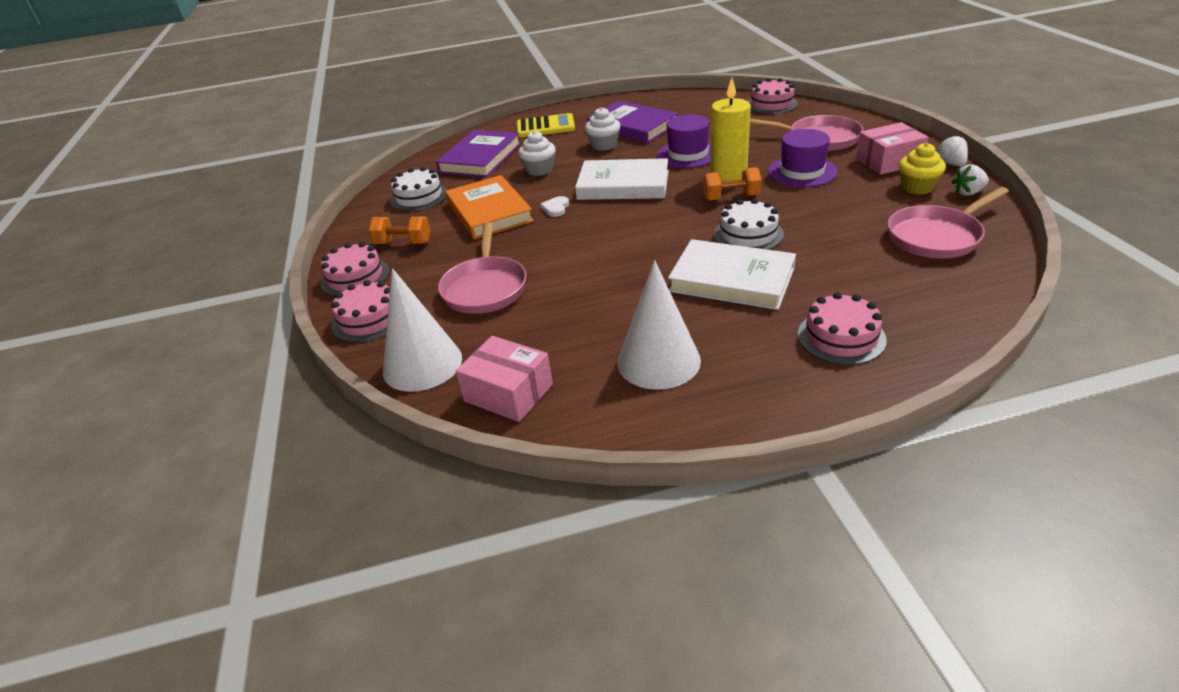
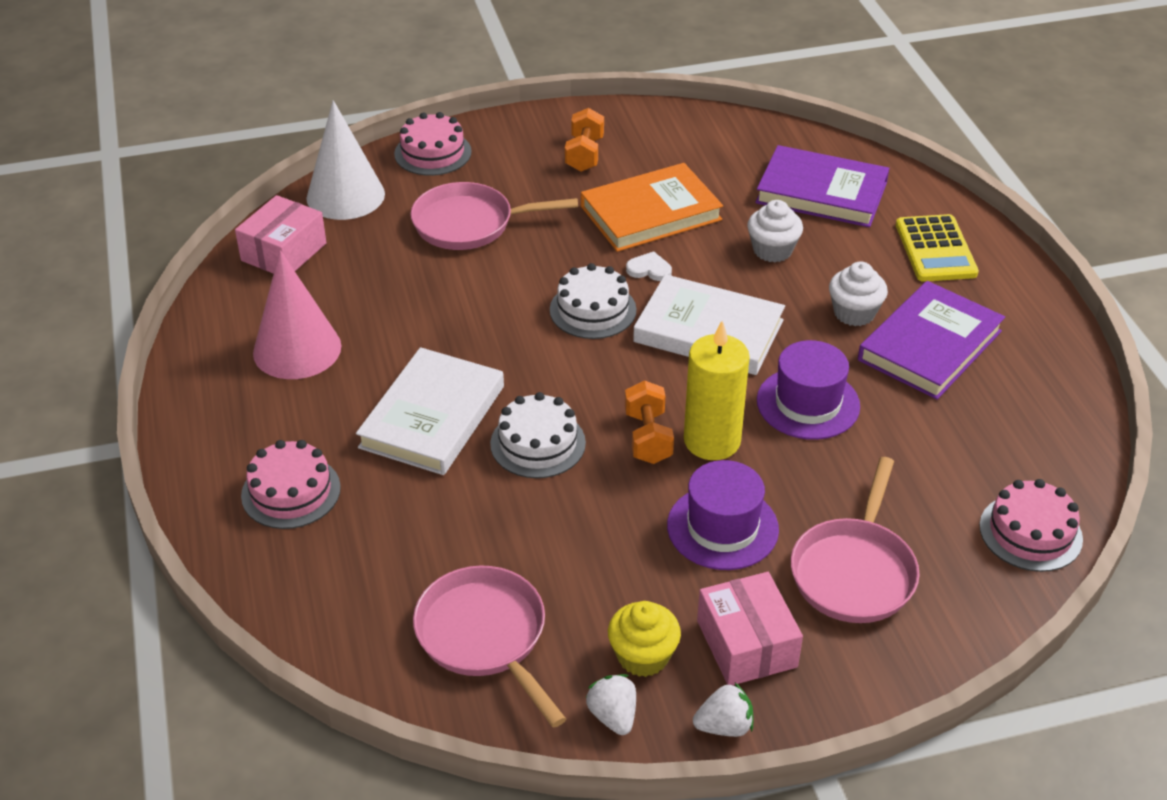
camera: 85 degrees right, 5 degrees up
(355, 277) = (516, 131): pink cake -> none
(419, 197) = (705, 151): white cake -> white cake (593, 310)
(623, 185) = (708, 331): white book -> white book turned 75 degrees counterclockwise
(658, 361) = (297, 349): white cone -> pink cone

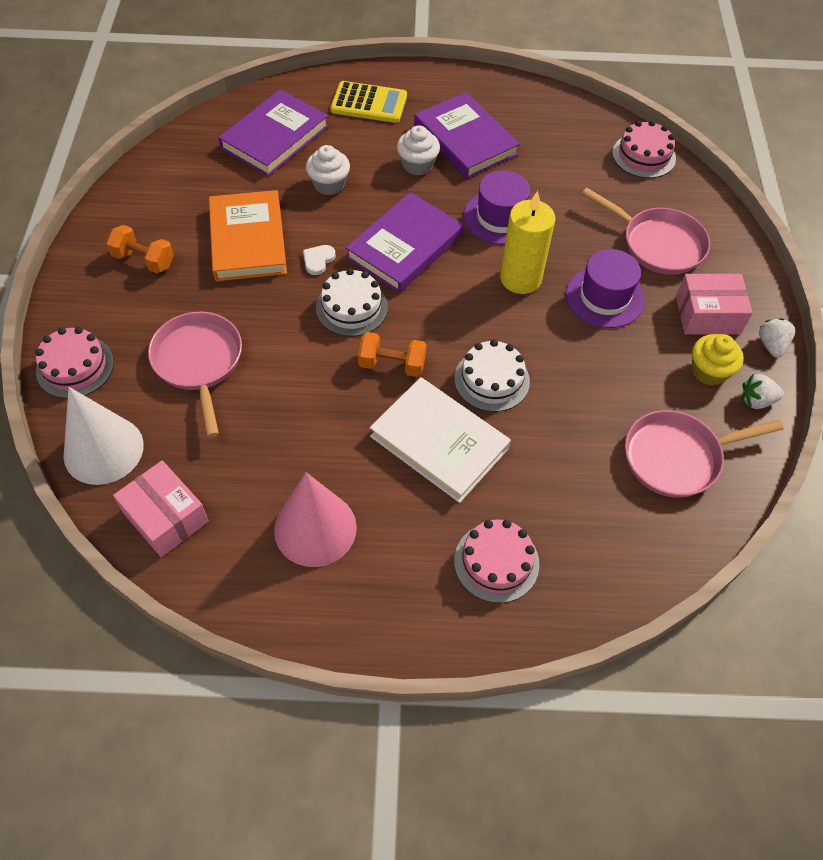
camera: 75 degrees left, 15 degrees up
(469, 224) = (199, 362): pink pan -> pink pan turned 150 degrees clockwise
(648, 437) = (506, 312): orange dumbbell -> orange dumbbell (392, 364)
(708, 331) = (405, 247): white book -> purple book

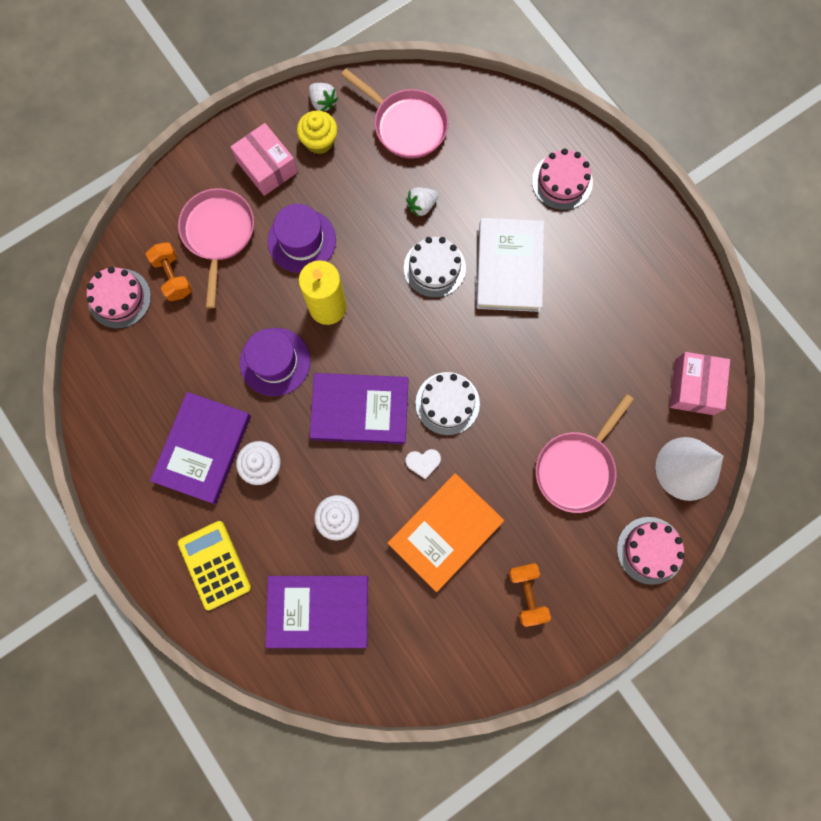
camera: 125 degrees left, 20 degrees up
(315, 528) = (626, 295): pink cone -> none
(392, 364) = (473, 339): orange dumbbell -> orange dumbbell (173, 277)
(771, 345) = (265, 115): white strawberry -> white strawberry (422, 206)

